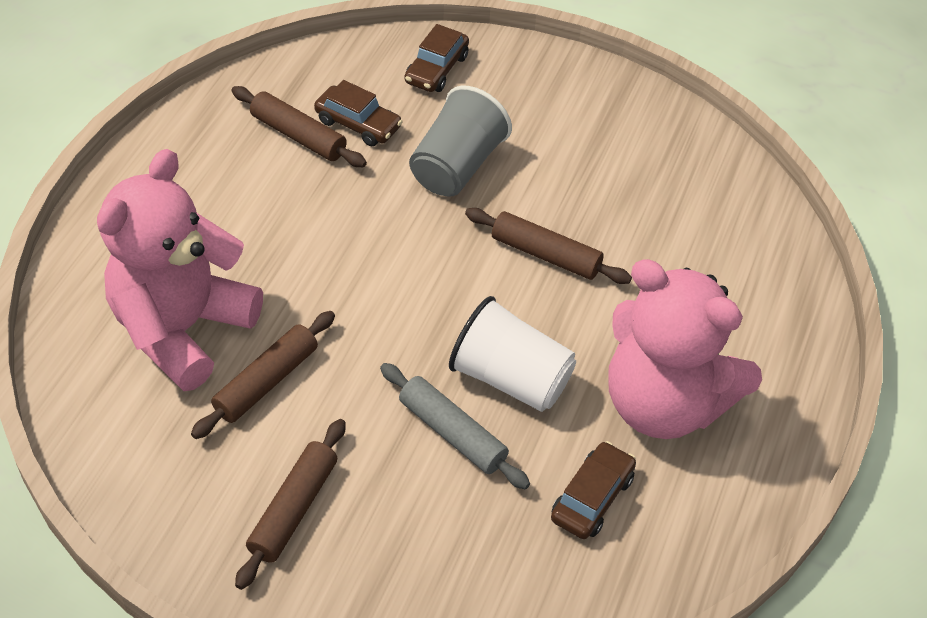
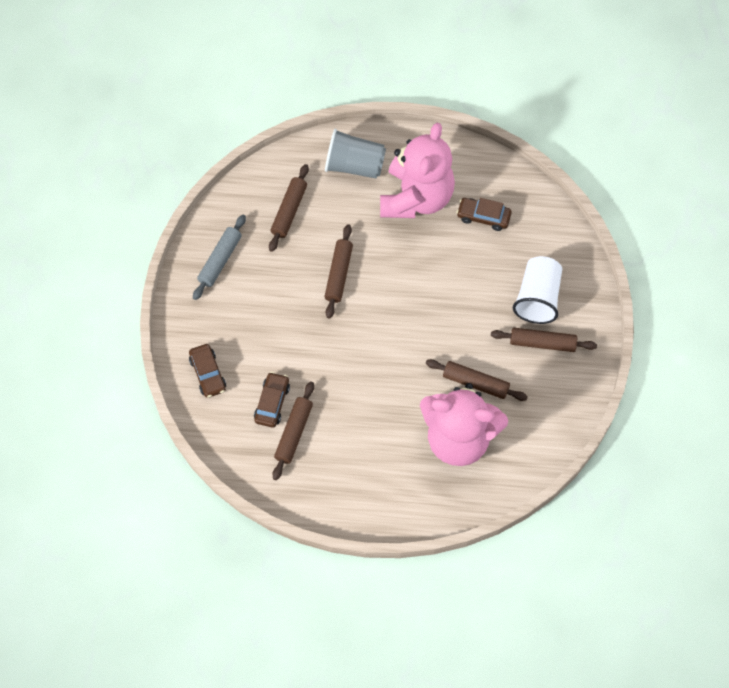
camera: 105 degrees left, 15 degrees up
(436, 69) = (208, 374): brown car -> brown car turned 60 degrees clockwise
(452, 433) = (471, 286): grey rolling pin -> grey rolling pin (220, 260)
(457, 166) = (288, 338): grey cup -> grey cup (354, 165)
(510, 378) = (428, 269): white cup -> white cup (537, 298)
(686, 222) = (289, 211): none -> brown rolling pin

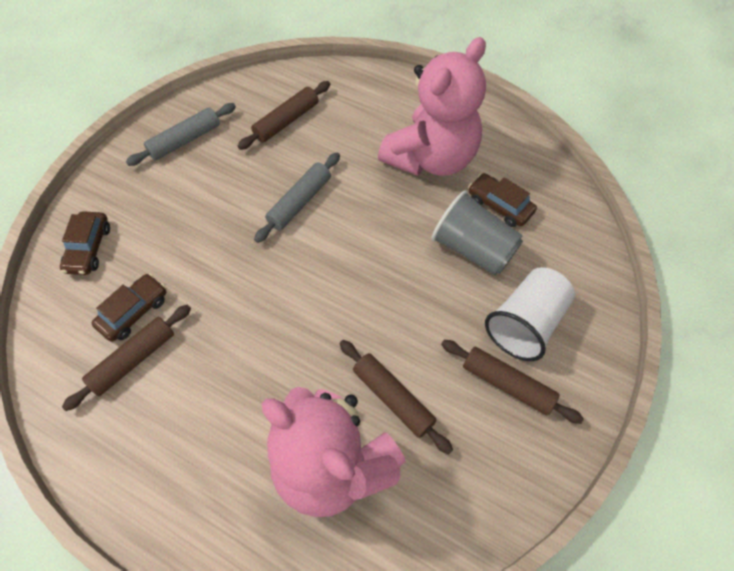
camera: 25 degrees right, 5 degrees down
(338, 274) = (299, 202): brown rolling pin -> grey rolling pin
(354, 165) = (381, 104): grey cup -> grey cup (473, 249)

